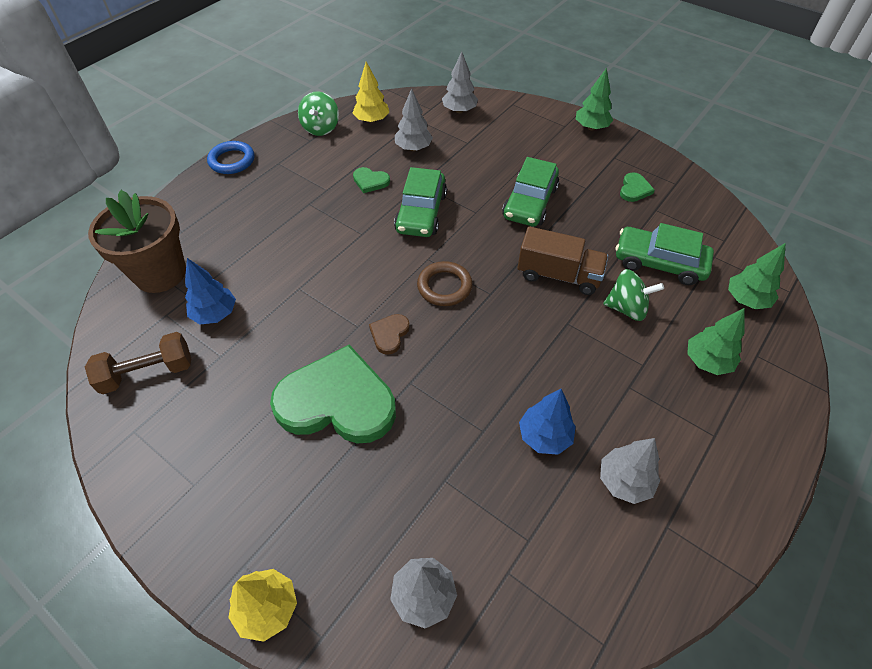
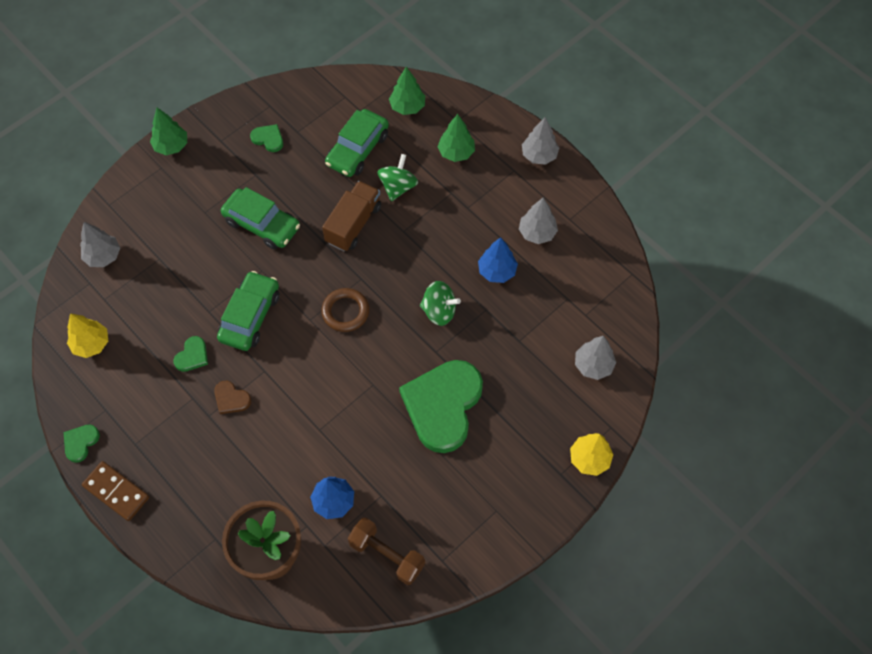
camera: 80 degrees left, 10 degrees up
(148, 373) = (387, 555): brown dumbbell -> brown dumbbell turned 45 degrees counterclockwise
(232, 161) = (116, 492): blue ring -> brown domino
(278, 132) = (80, 442): none -> green heart
(321, 128) = (87, 397): green spinning top -> green spinning top (439, 311)
(389, 334) = (387, 361): brown heart -> brown heart (231, 399)
(413, 148) = (152, 309): grey tree -> grey tree (539, 155)
(421, 212) = (250, 316): green car -> green car turned 90 degrees counterclockwise

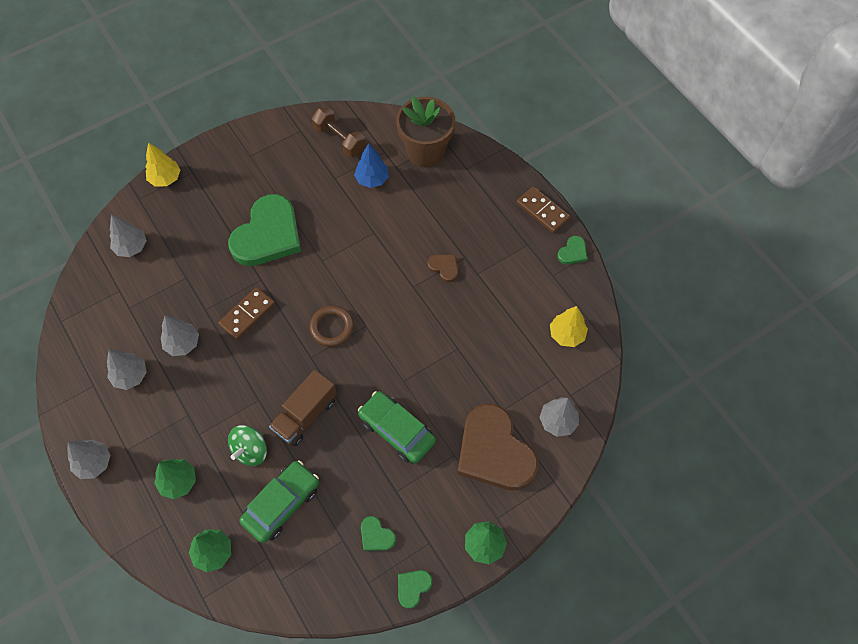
camera: 170 degrees left, 0 degrees up
(165, 220) = (494, 451): none -> brown heart
(192, 356) = (475, 309): green heart -> green heart (413, 587)
(250, 316) = (420, 337): green car -> none
(439, 311) = (247, 314): green spinning top -> brown domino
(497, 271) = (182, 343): blue tree -> grey tree

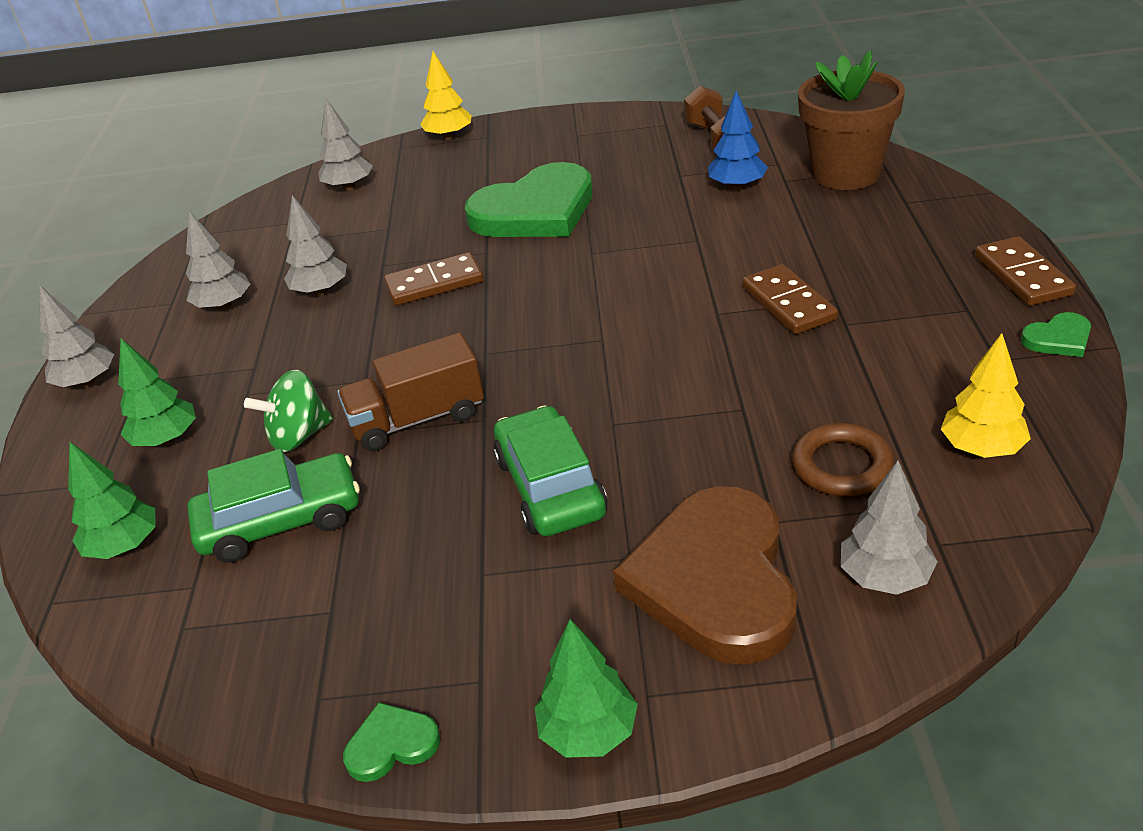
camera: 35 degrees right, 25 degrees down
(332, 327) = (546, 328): brown ring -> brown ring (842, 466)
(376, 535) = (393, 628): green heart -> none
(444, 267) = (788, 303): brown heart -> brown domino

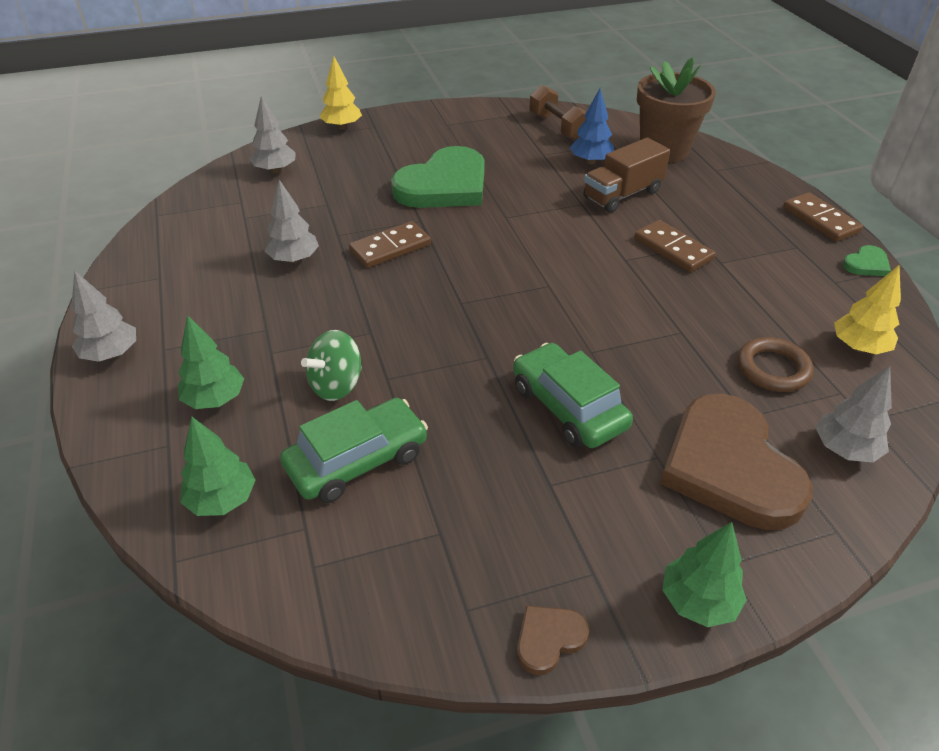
camera: 20 degrees left, 5 degrees up
(224, 306) = (211, 277): grey tree -> none
(391, 745) = (548, 639): green heart -> brown heart
(417, 419) = (432, 362): brown truck -> brown truck (622, 195)

